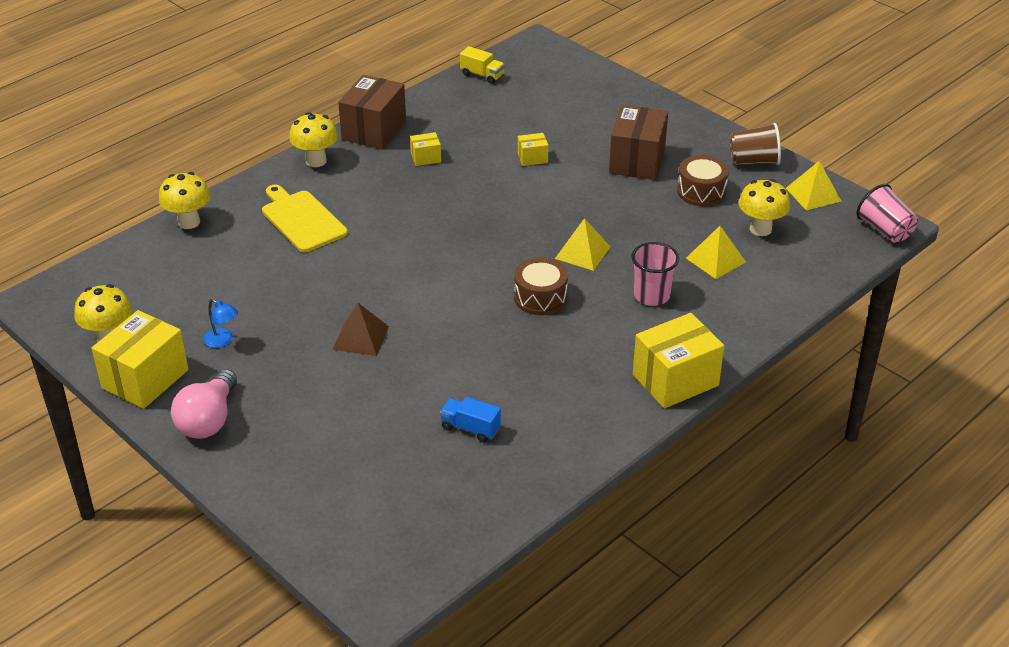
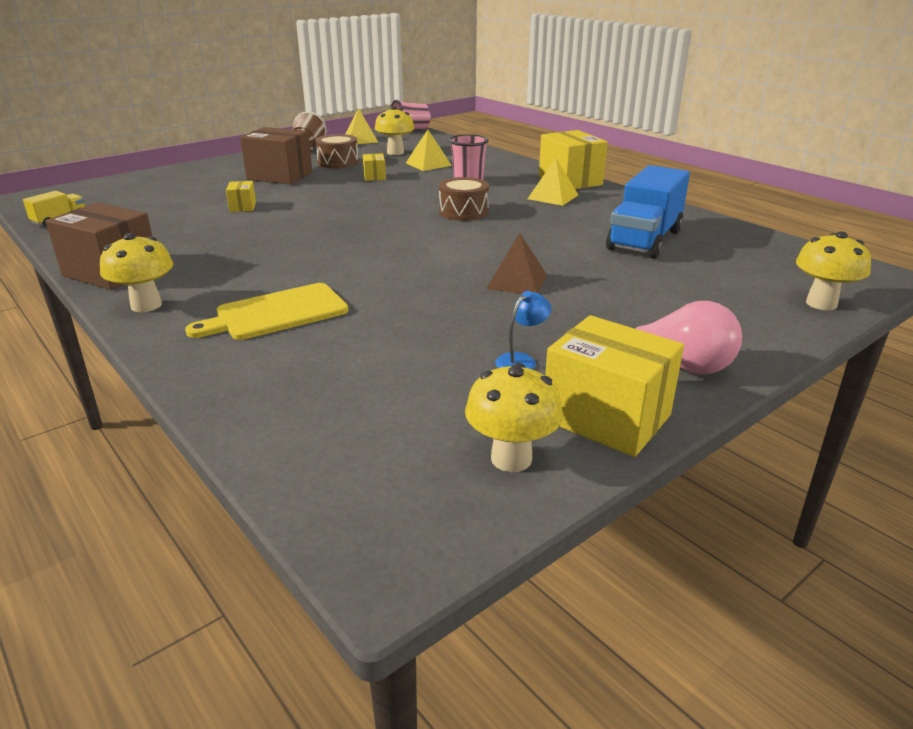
camera: 85 degrees left, 10 degrees down
(189, 222) = (227, 397): yellow mushroom -> yellow mushroom (821, 303)
(426, 158) = (199, 248): yellow box -> yellow box (374, 176)
(470, 428) = (644, 240): blue truck -> blue truck, size x2.08
(582, 252) = (403, 197): yellow pyramid -> yellow pyramid (553, 197)

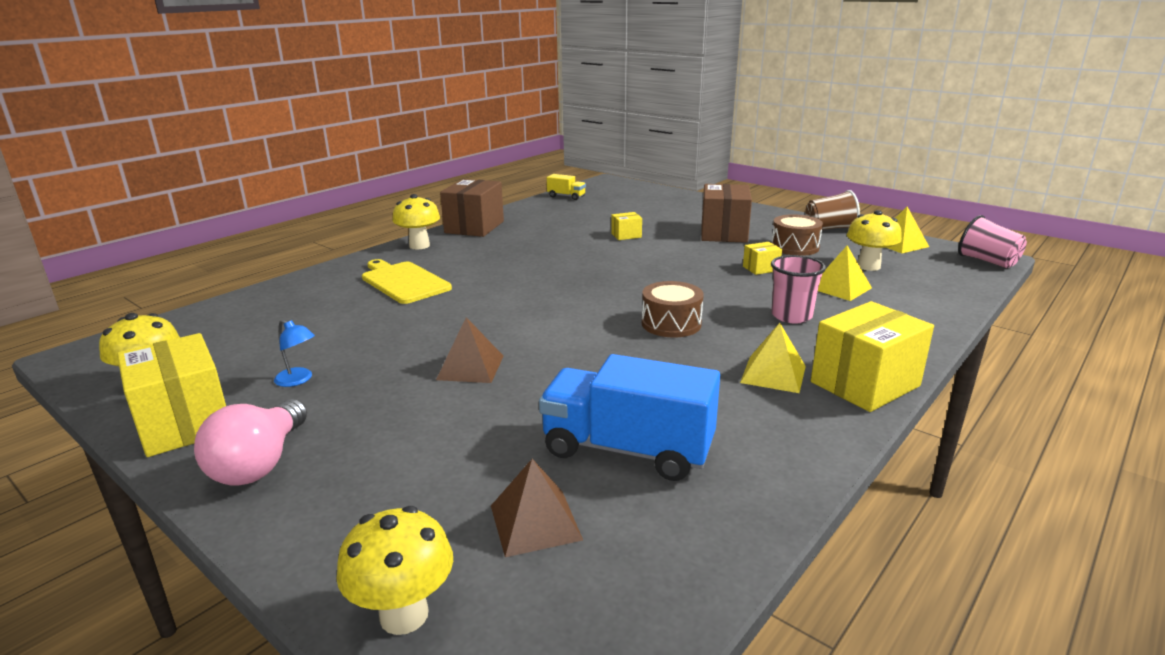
camera: 80 degrees right, 5 degrees down
(606, 417) = (184, 423): yellow box -> yellow box turned 60 degrees counterclockwise
(726, 268) = (535, 522): none -> brown pyramid

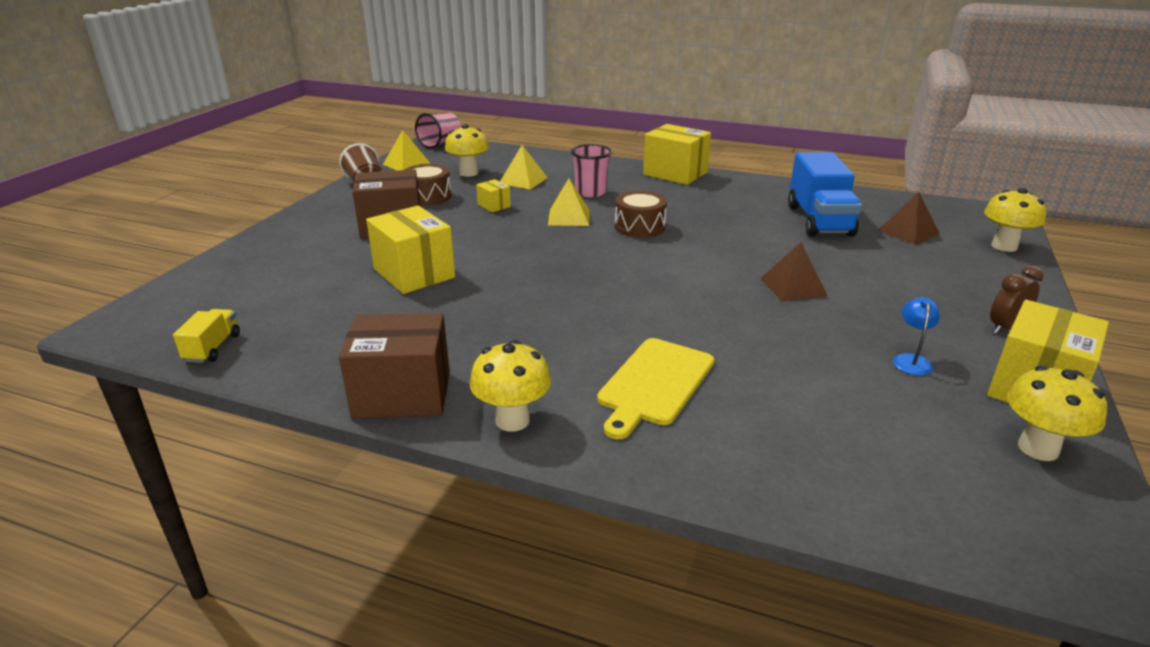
camera: 110 degrees left, 5 degrees up
(260, 463) = (1005, 327): pink light bulb -> brown clock
(626, 235) = (414, 273): yellow box -> yellow box, size x2.11
(773, 374) = (687, 193): yellow pyramid -> yellow pyramid (569, 217)

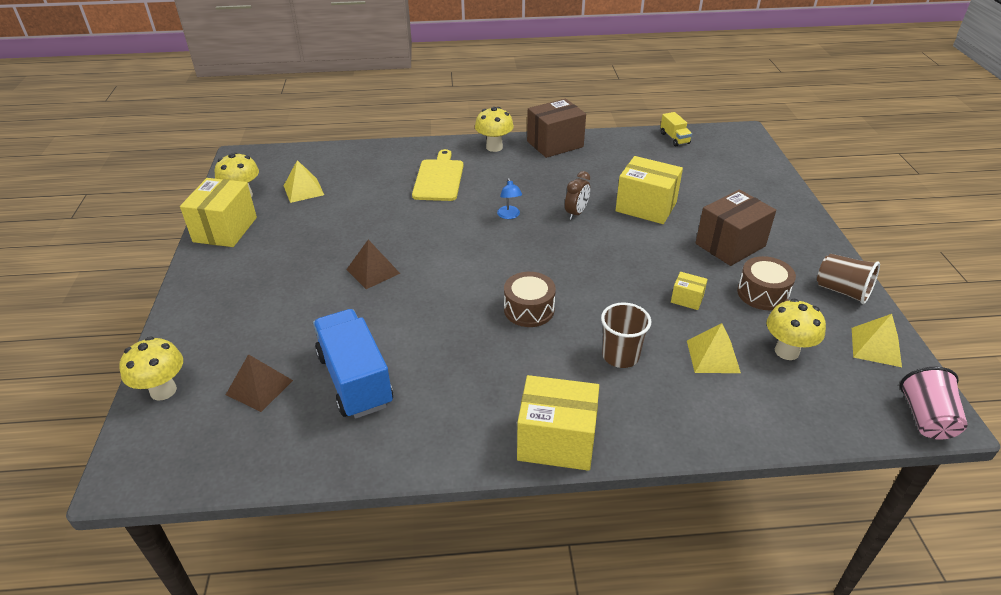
camera: 155 degrees right, 10 degrees up
(569, 217) = (603, 303): yellow pyramid -> yellow pyramid (303, 190)
(590, 192) = (620, 356): pink cup -> brown cup
(911, 360) = (294, 229): blue lamp -> blue lamp (509, 215)
(1005, 327) = (219, 274): brown clock -> brown clock (576, 213)

